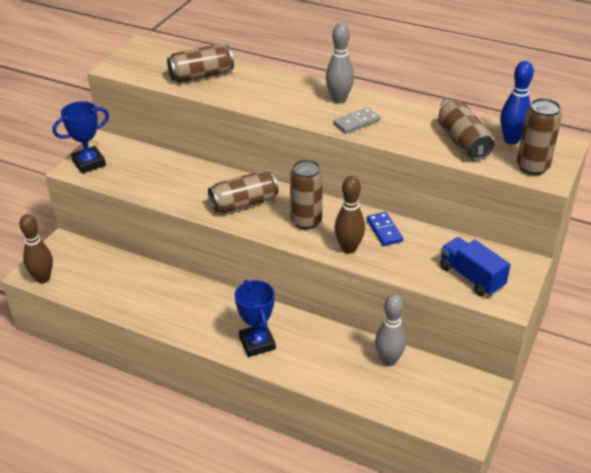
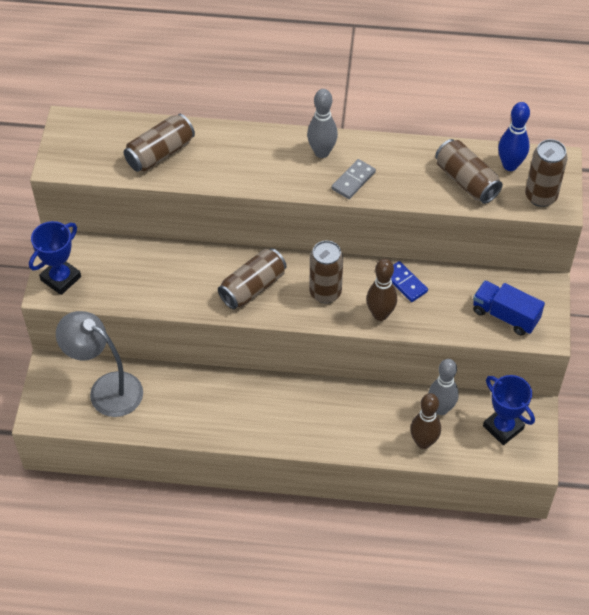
camera: 20 degrees left, 15 degrees up
(43, 278) = (55, 417): brown bowling pin -> brown bowling pin (423, 442)
(97, 269) = (106, 389): none -> grey lamp
(257, 343) = (311, 427): blue trophy -> blue trophy (503, 427)

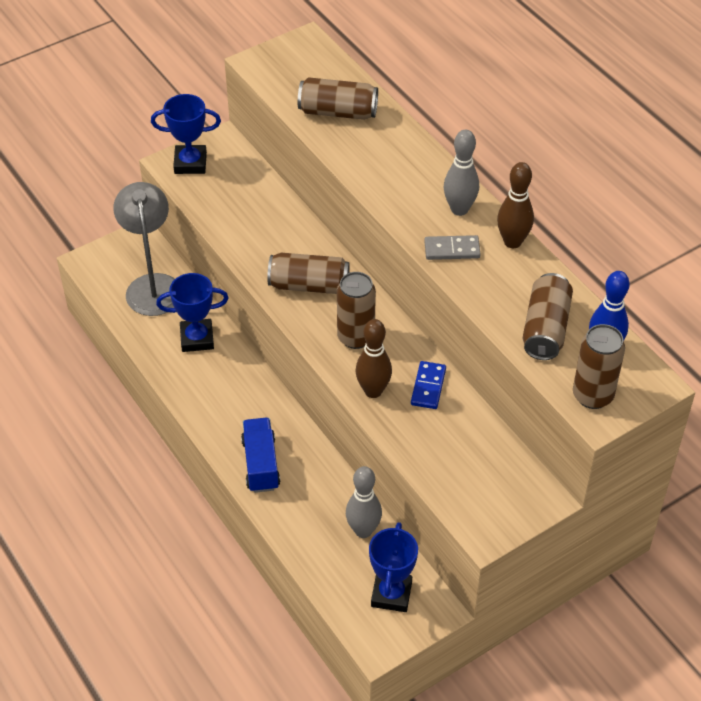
camera: 50 degrees right, 5 degrees down
(185, 395) = (197, 338): none -> blue trophy
(423, 442) = (313, 540): brown bowling pin -> brown bowling pin (512, 242)
(505, 315) = (472, 486): blue truck -> blue truck (260, 464)

